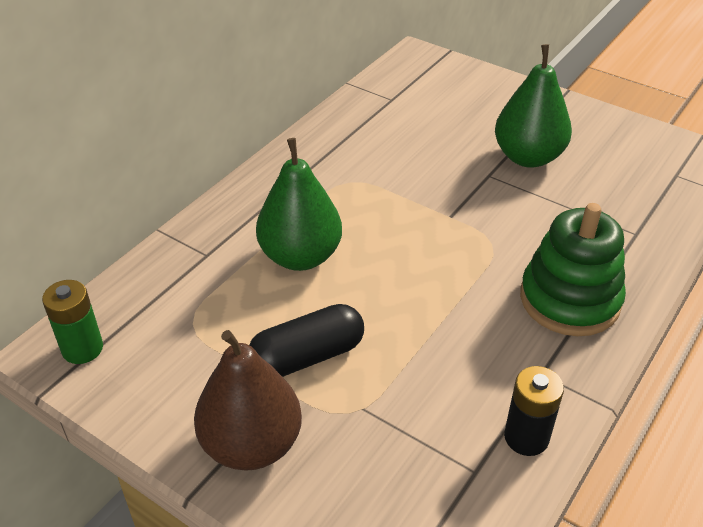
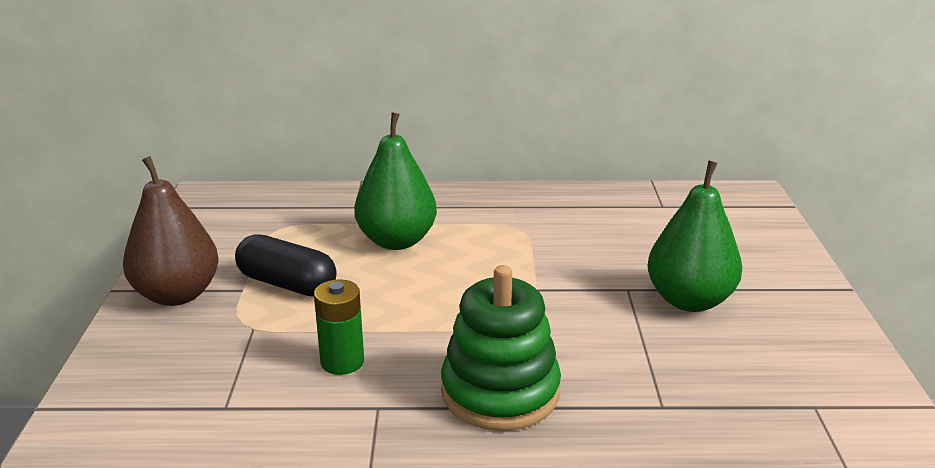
camera: 55 degrees right, 15 degrees down
(82, 348) = (216, 202): green battery -> green battery (342, 362)
(526, 437) = (287, 422): black battery -> none

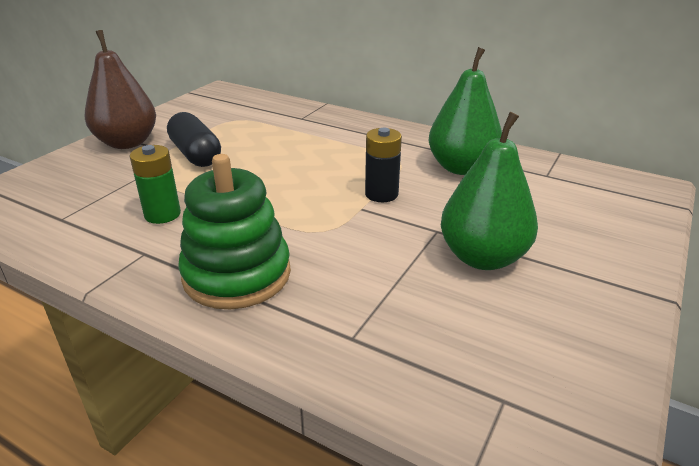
camera: 30 degrees right, 5 degrees up
(397, 241) = (300, 146): green pear -> green pear (461, 168)
(540, 269) = (381, 194): none -> black battery

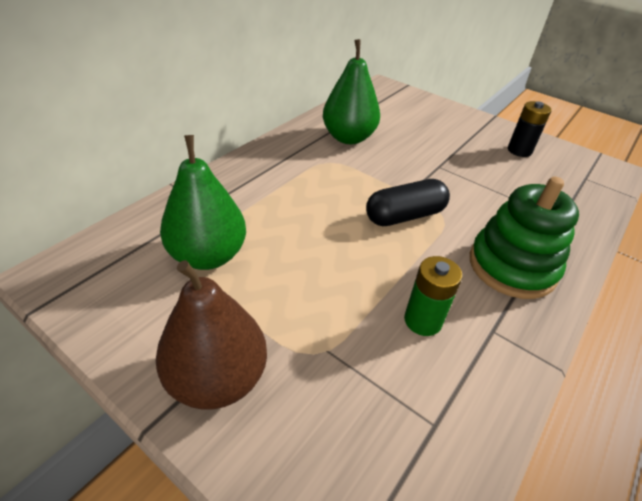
camera: 85 degrees left, 10 degrees up
(196, 154) = (281, 297): black capsule -> black capsule (404, 216)
(381, 194) = (387, 180): black battery -> black battery (519, 150)
(483, 257) = (469, 156): green pear -> green pear (208, 256)

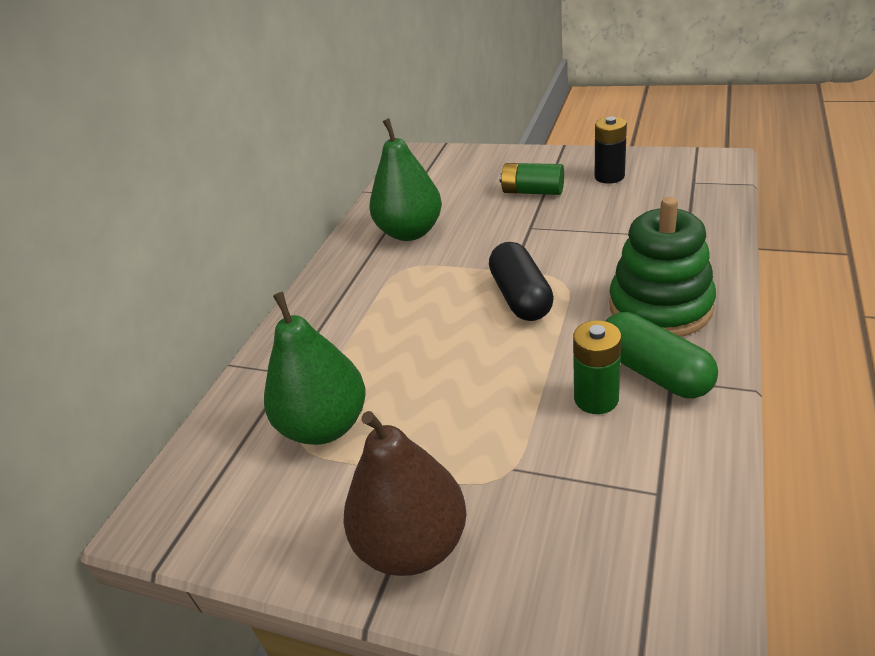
camera: 10 degrees left, 5 degrees down
(404, 216) = (521, 297): black capsule -> black capsule turned 60 degrees counterclockwise
(454, 141) = (532, 191): none -> green battery
(481, 318) = (654, 372): none -> green capsule

